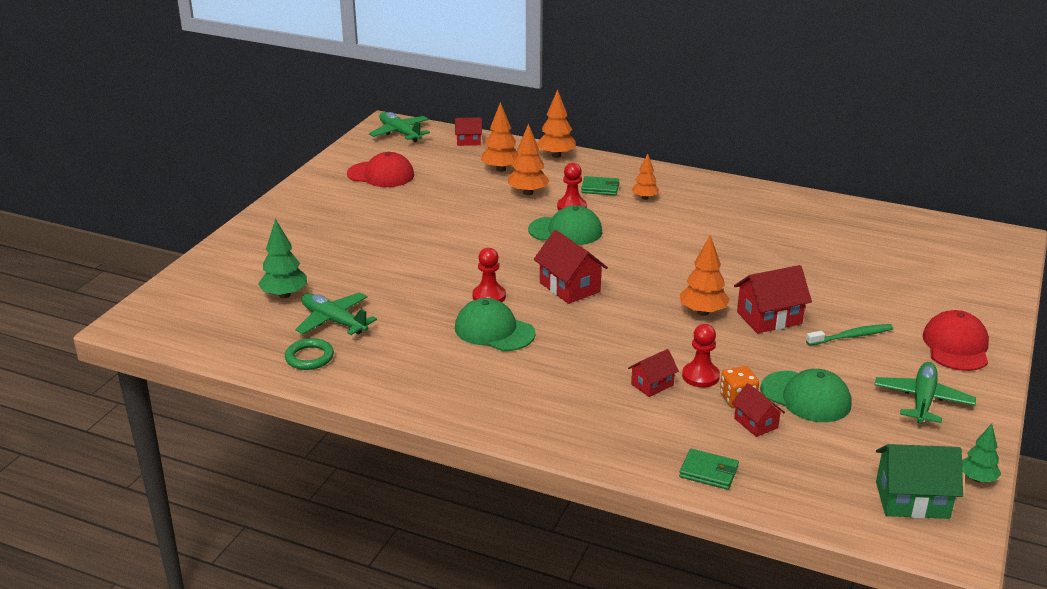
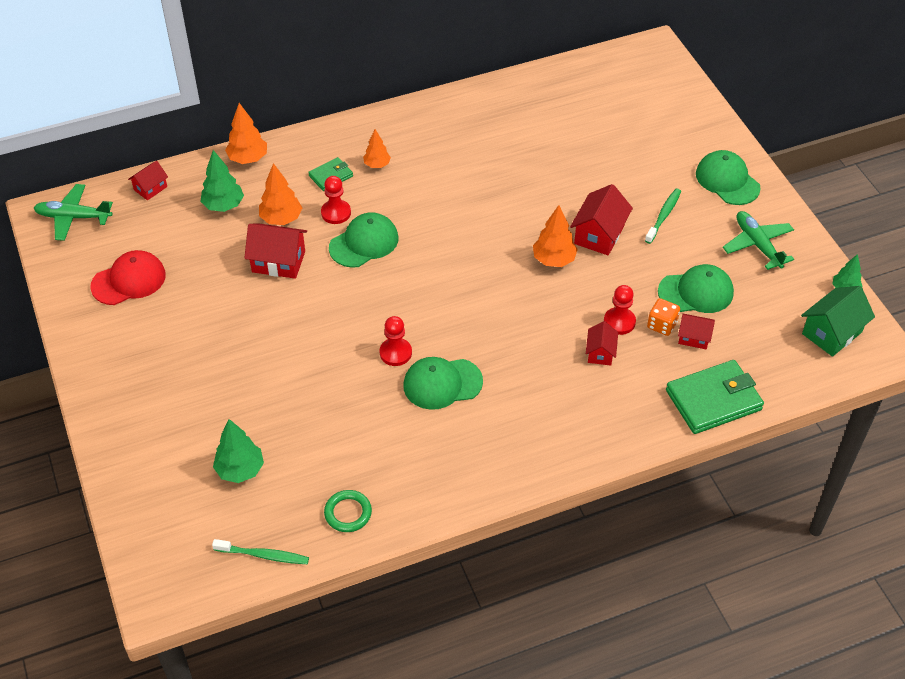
camera: 45 degrees left, 20 degrees up
(222, 344) = (263, 555): none -> green toothbrush
(334, 321) = (316, 465): green plane -> none
(500, 169) = (223, 205): orange tree -> green tree
(569, 287) = (439, 301): red house -> red house (278, 261)
(708, 472) = (713, 400): green wallet -> green wallet, size x1.90
(956, 346) = (727, 180): red cap -> green cap

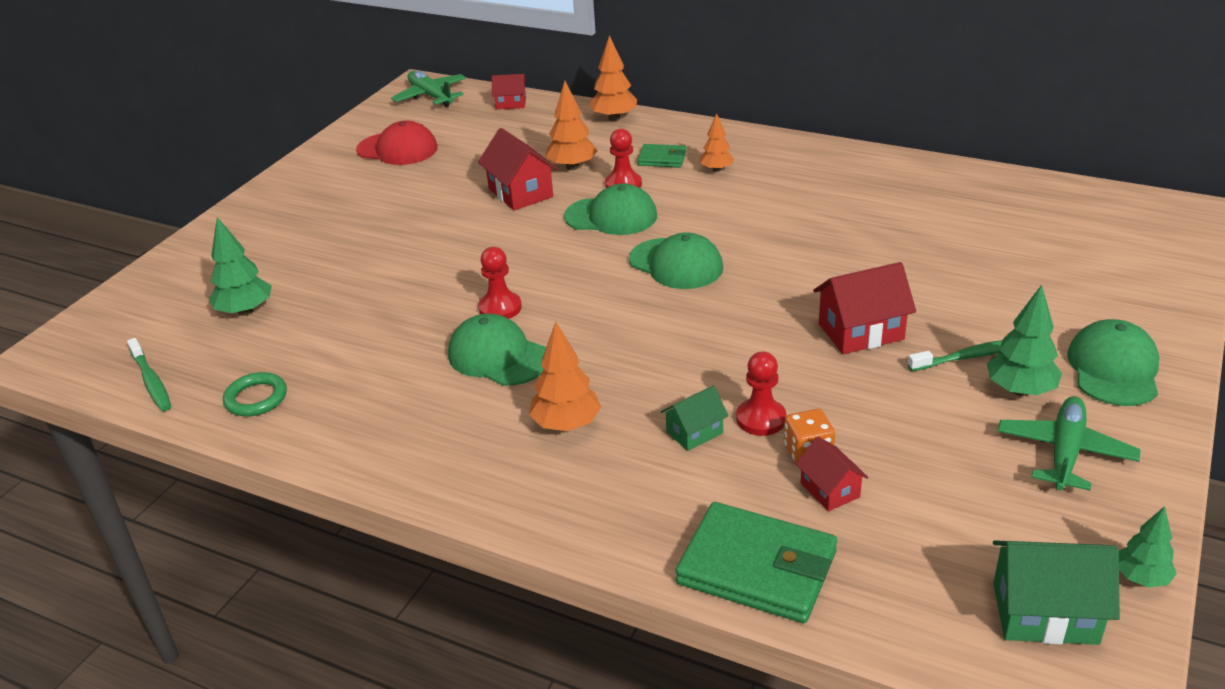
camera: 50 degrees right, 15 degrees down
(223, 205) = (543, 138): green tree -> green tree (1020, 390)
(554, 260) = (773, 325): orange tree -> orange tree (566, 425)
(600, 353) = (694, 432): red house -> green house
(696, 292) = (902, 449): green cap -> green cap (676, 264)

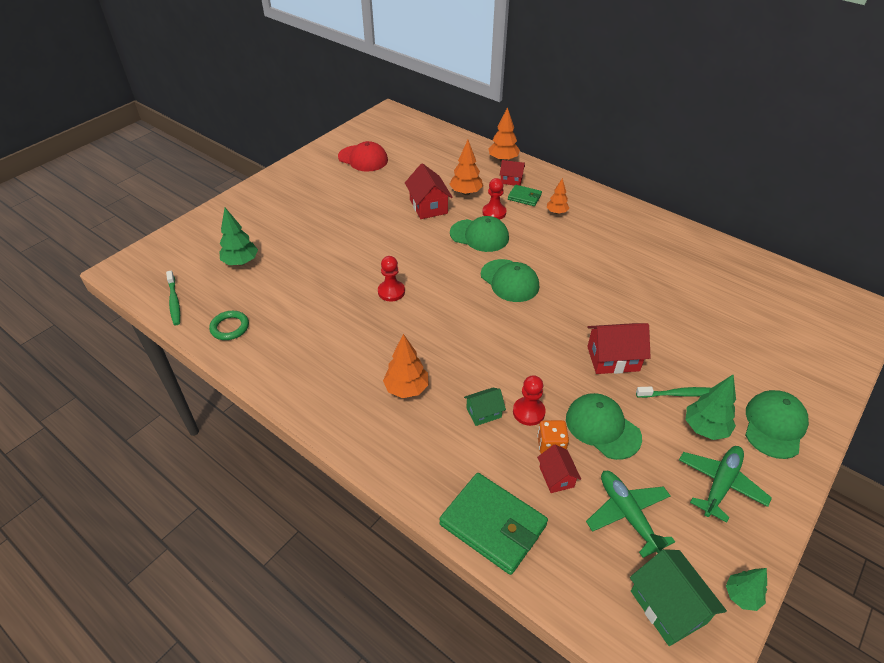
camera: 10 degrees right, 10 degrees up
(431, 96) = (394, 122): green plane -> green plane (627, 514)
(498, 356) = (380, 328): green cap -> green cap (602, 427)
(511, 103) = (442, 136): red house -> red house (511, 180)
(1045, 613) = (668, 607): green house -> green house turned 45 degrees clockwise

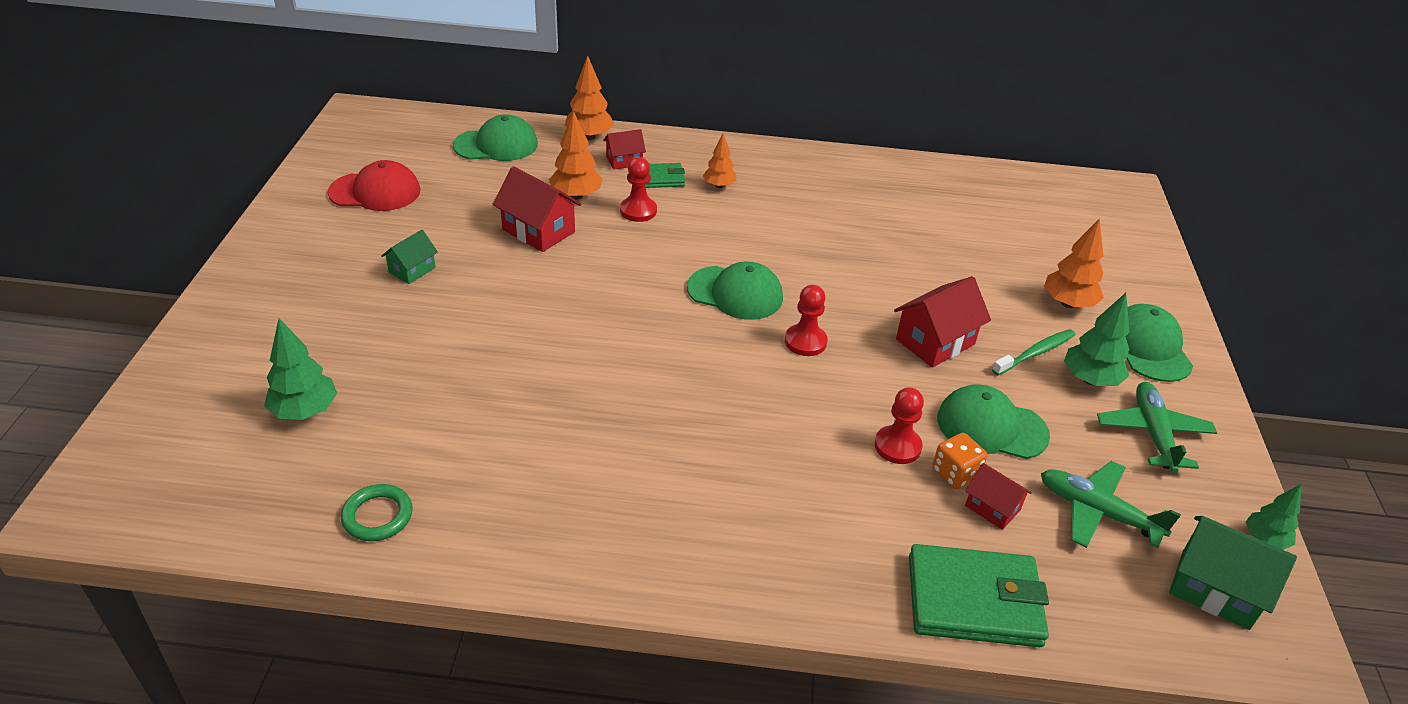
camera: 35 degrees left, 5 degrees down
(174, 302) = (237, 517): green toothbrush -> none
(391, 292) = (588, 366): red pawn -> red pawn (805, 342)
(406, 389) = (724, 486): orange tree -> orange tree (1068, 303)
(479, 235) = (645, 248): green cap -> green cap (496, 145)
(483, 413) = (847, 471): green house -> green house (412, 270)

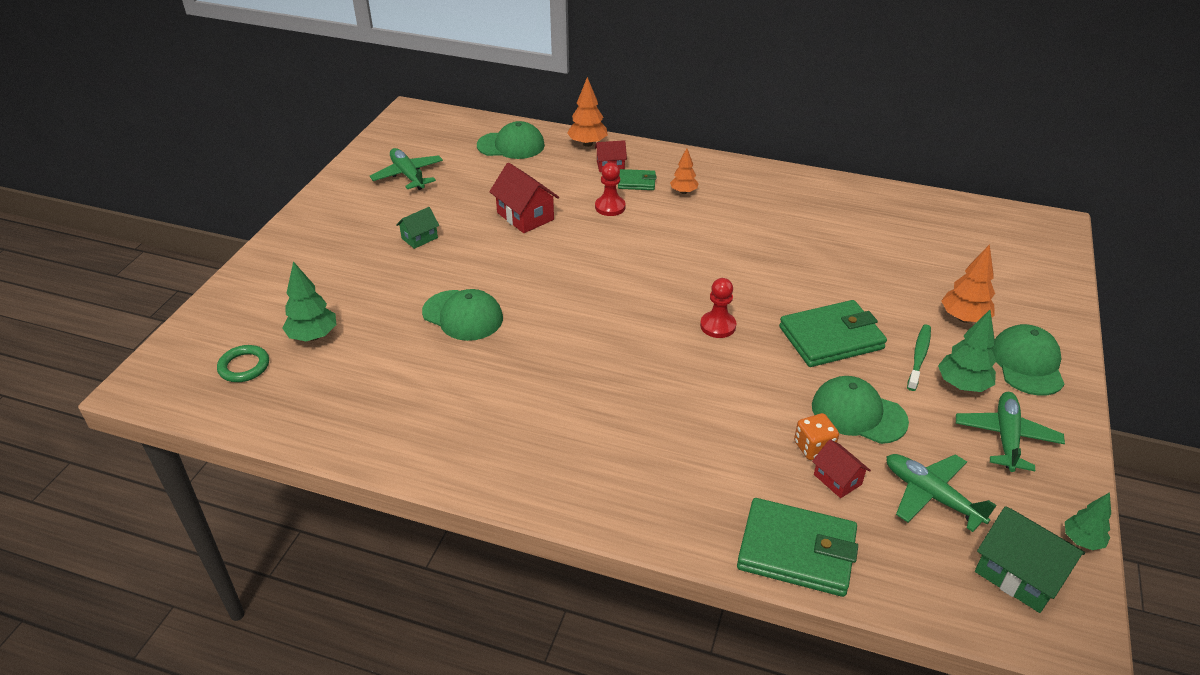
camera: 15 degrees right, 0 degrees up
(375, 192) = (408, 175): red cap -> green plane
(377, 516) = (345, 419): green ring -> green ring (244, 366)
(576, 196) = (563, 191): orange tree -> none
(735, 293) = (670, 280): green cap -> green cap (463, 315)
(897, 446) = (770, 419): red pawn -> none
(935, 342) = (831, 338): red house -> green wallet
(1035, 353) = (919, 357): green toothbrush -> green toothbrush turned 45 degrees counterclockwise

